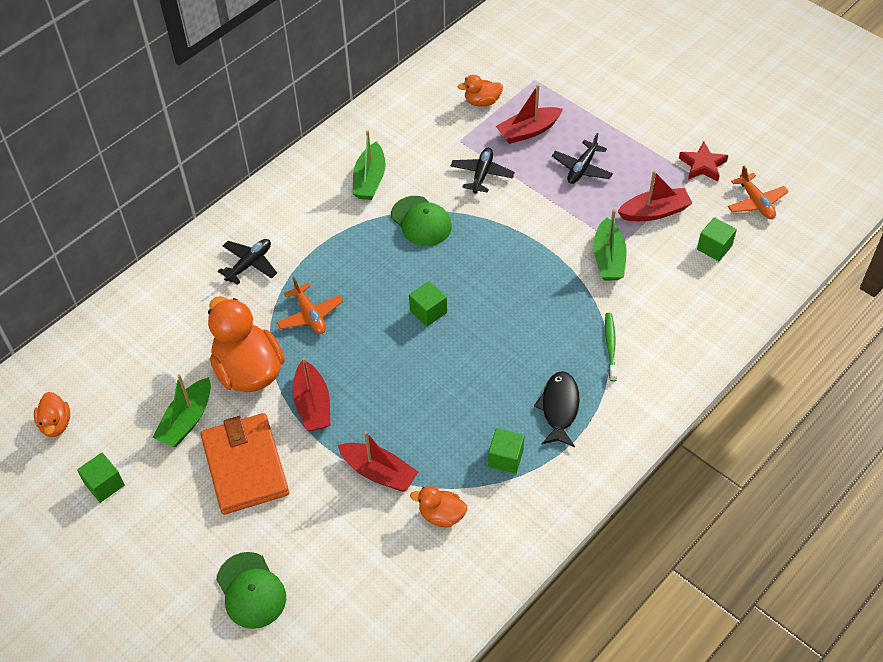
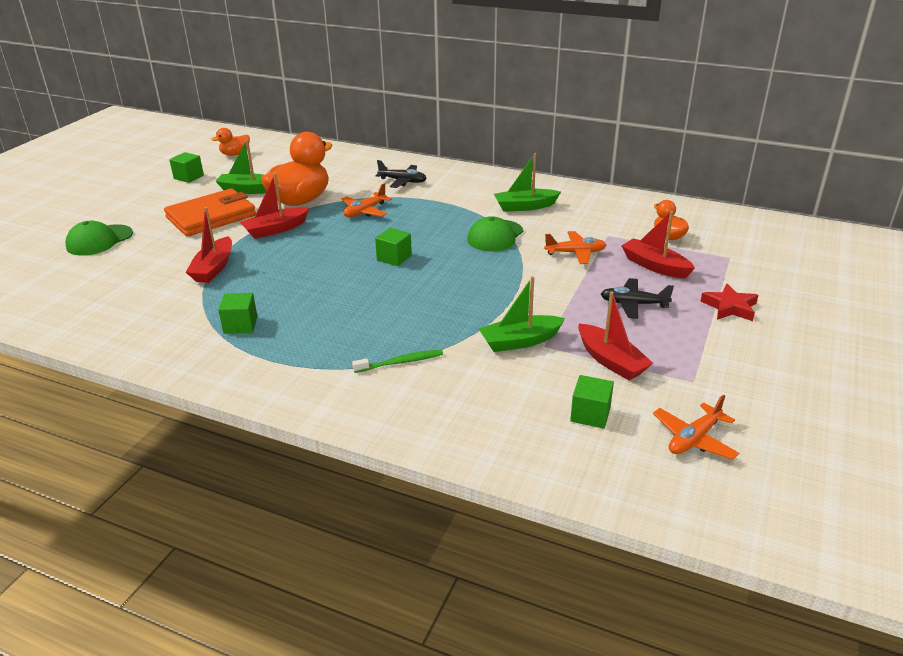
camera: 70 degrees right, 20 degrees down
(441, 515) = (173, 304): orange duck -> none
(482, 174) = (575, 253): black plane -> orange plane
(559, 408) = (308, 344): black fish -> none
(702, 165) = (716, 385): red star -> red star (730, 307)

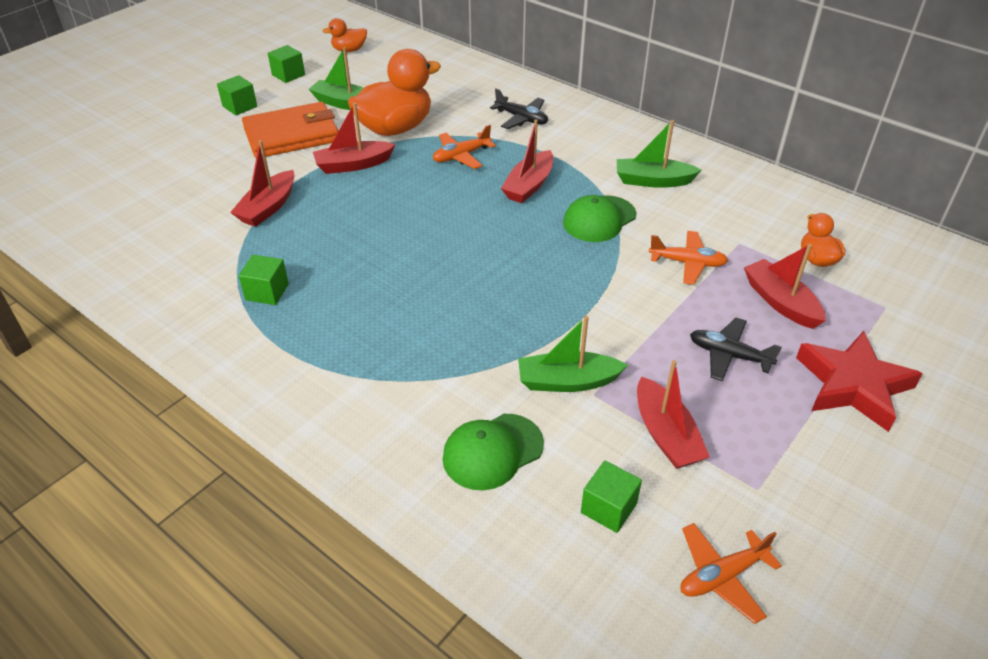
camera: 15 degrees right, 10 degrees up
(99, 240) = (166, 148): green cap -> green cap (492, 451)
(394, 258) = (469, 230): green cube -> green cube (240, 106)
(400, 362) = (418, 381): green toothbrush -> none
(429, 223) = (529, 185): none -> red boat
(730, 307) = (853, 385): red star -> red star, size x1.62

